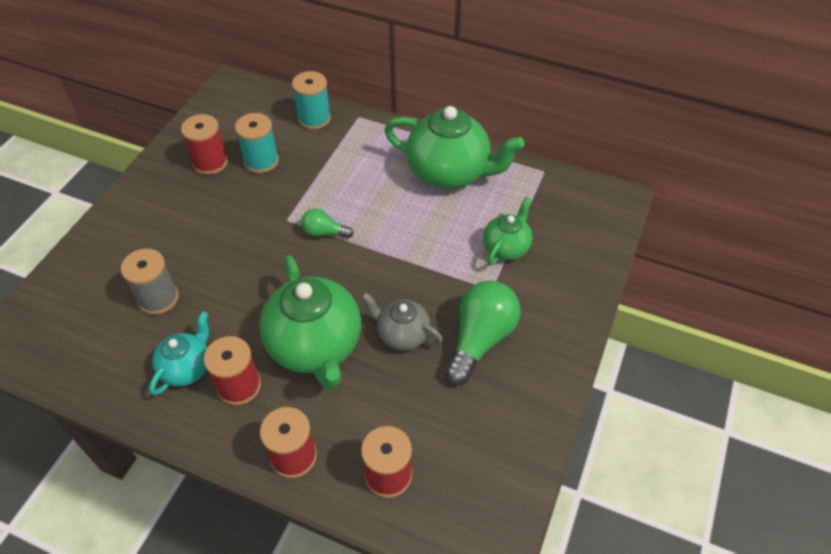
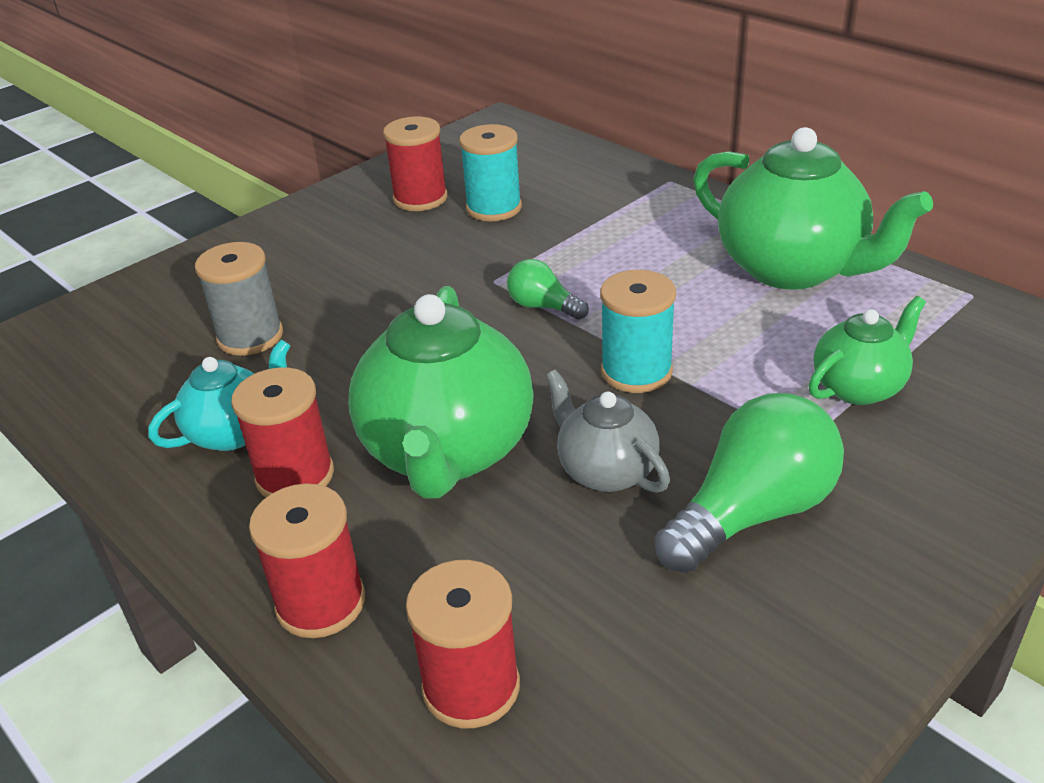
camera: 25 degrees right, 15 degrees down
(314, 118) = (599, 173): turquoise spool -> turquoise spool (636, 371)

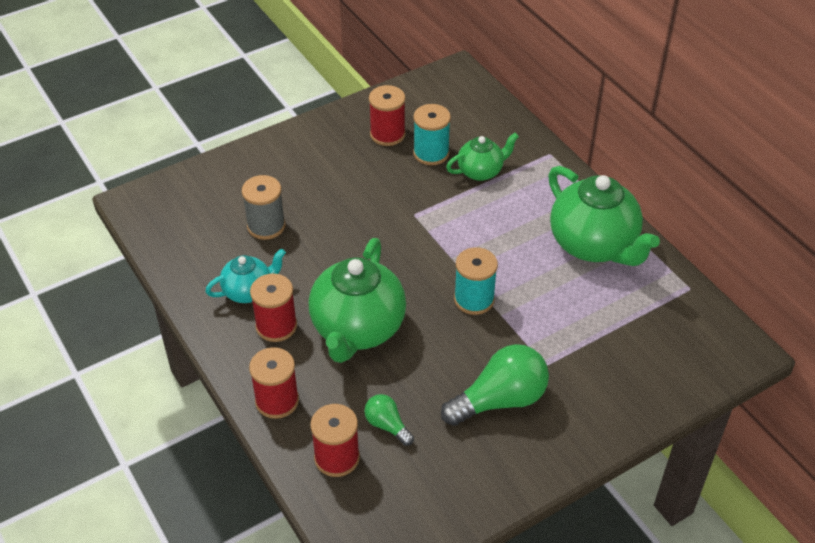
camera: 10 degrees right, 10 degrees up
(543, 306) = (437, 241): green light bulb -> green light bulb (387, 425)
(606, 471) = (435, 359): grey teapot -> none
(859, 387) = (591, 337): green teapot -> green teapot (481, 171)

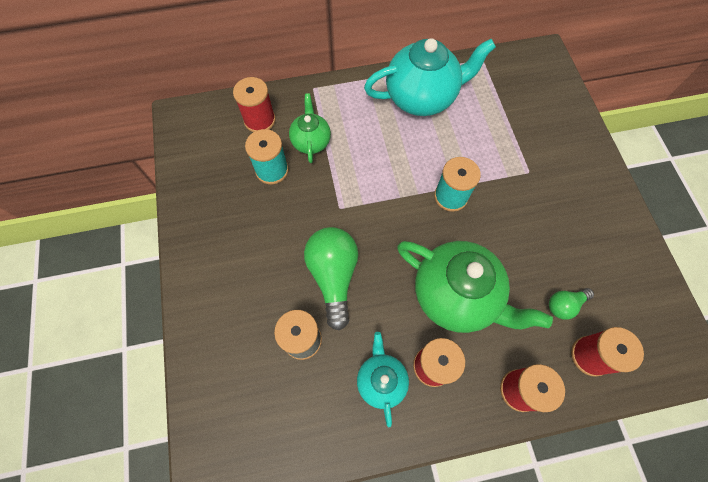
camera: 70 degrees left, 20 degrees up
(387, 134) = (230, 196): red spool -> red spool (259, 120)
(500, 400) = (556, 214): green light bulb -> green light bulb (333, 276)
(593, 245) = (421, 97): green teapot -> turquoise teapot

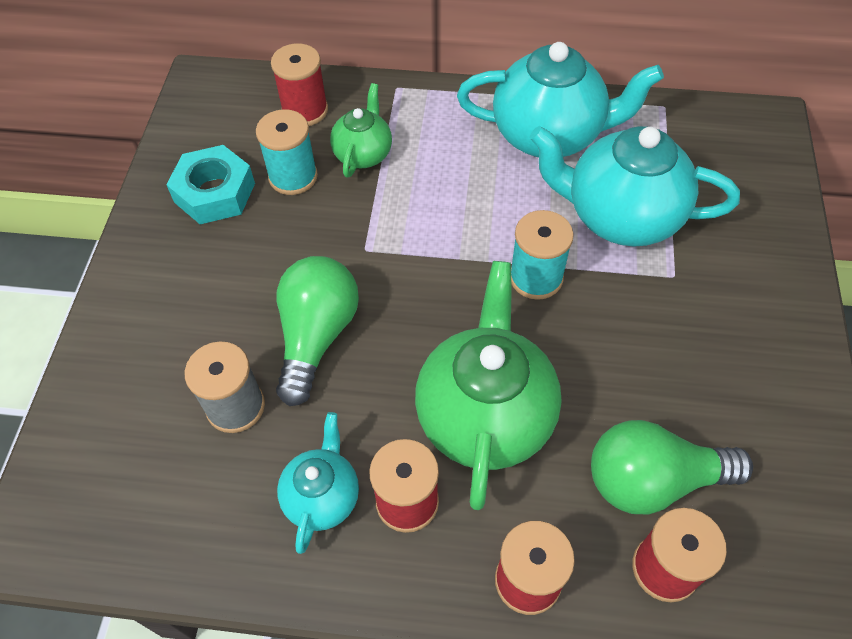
camera: 20 degrees right, 10 degrees down
(224, 196) = (214, 193): none -> turquoise nut
(456, 296) = (485, 415): green teapot -> green teapot turned 135 degrees counterclockwise
(484, 141) = (620, 216): none -> turquoise teapot
(564, 305) = (652, 480): green light bulb -> green light bulb, size x1.91

